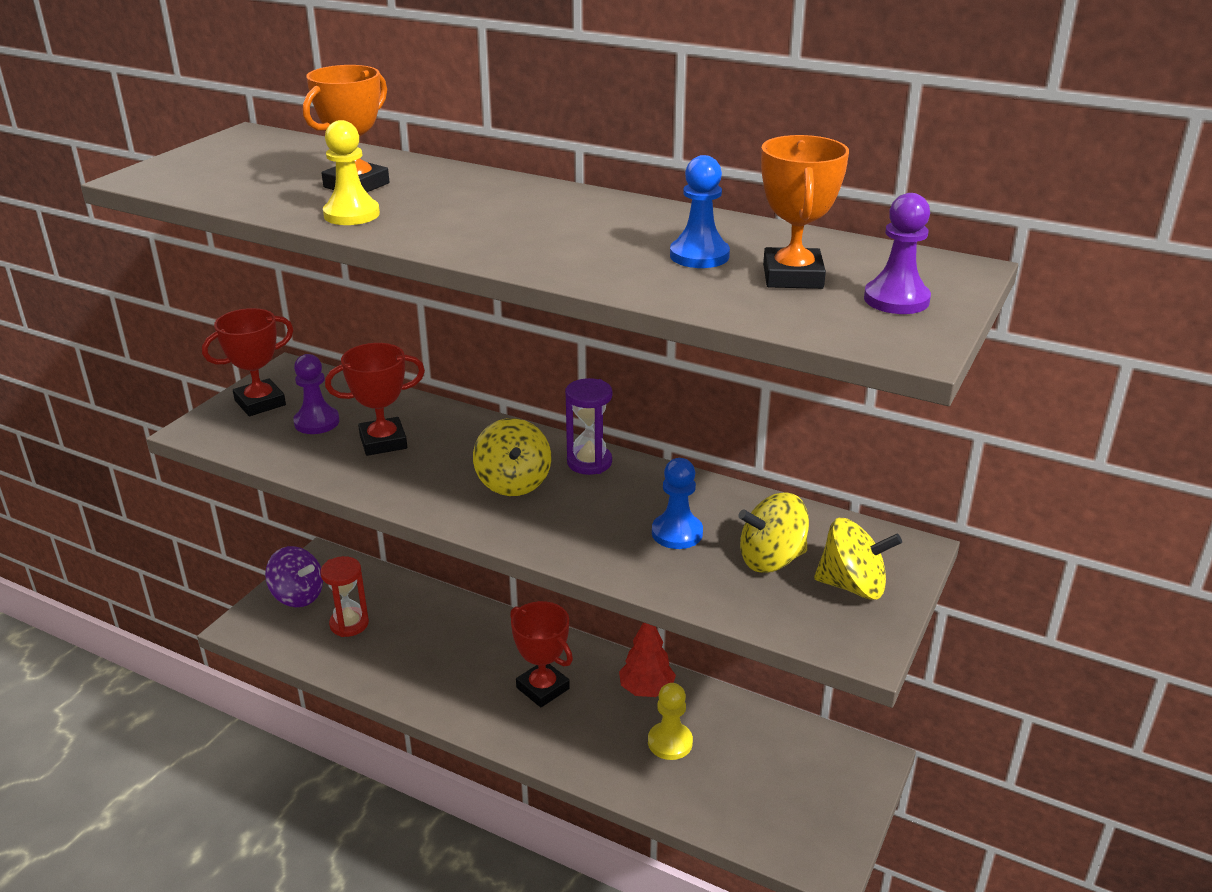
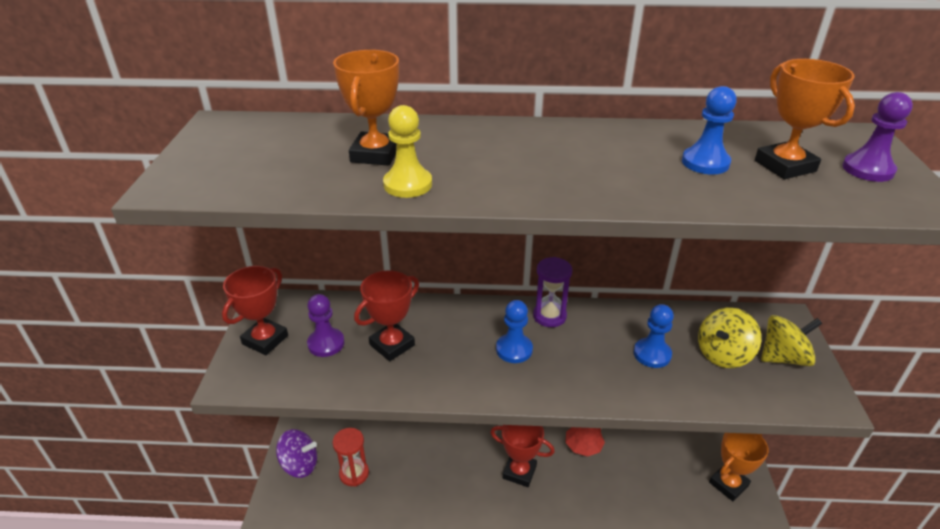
camera: 25 degrees left, 5 degrees up
(513, 482) = (514, 349): yellow spinning top -> blue pawn
(670, 742) = (622, 479): yellow pawn -> none
(816, 800) = (728, 484): none -> orange trophy

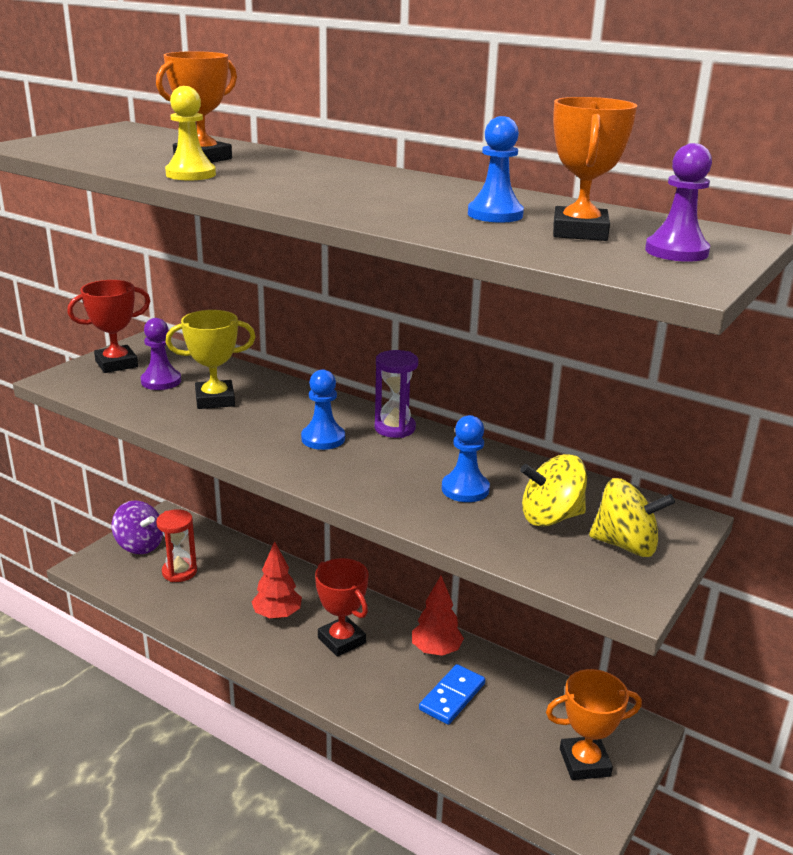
camera: 30 degrees right, 10 degrees down
(392, 345) = (215, 400): red trophy -> yellow trophy
(459, 474) = (277, 615): none -> red tree
(622, 478) = (452, 696): none -> blue domino

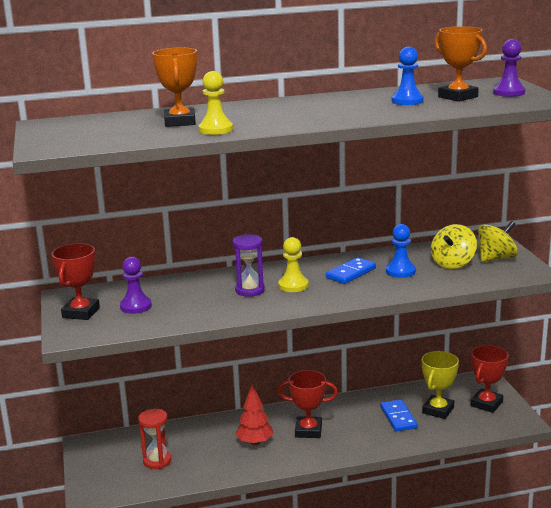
camera: 45 degrees left, 5 degrees down
(139, 545) = (101, 466): purple spinning top -> none
(215, 400) = (192, 298): yellow trophy -> yellow trophy (438, 410)
(323, 439) = (293, 285): blue pawn -> yellow pawn
(395, 428) = (312, 265): purple hourglass -> purple hourglass (250, 290)
(409, 459) = (351, 273): none -> blue domino
(436, 650) = (358, 406): red tree -> none
(584, 762) = (486, 404): orange trophy -> red trophy

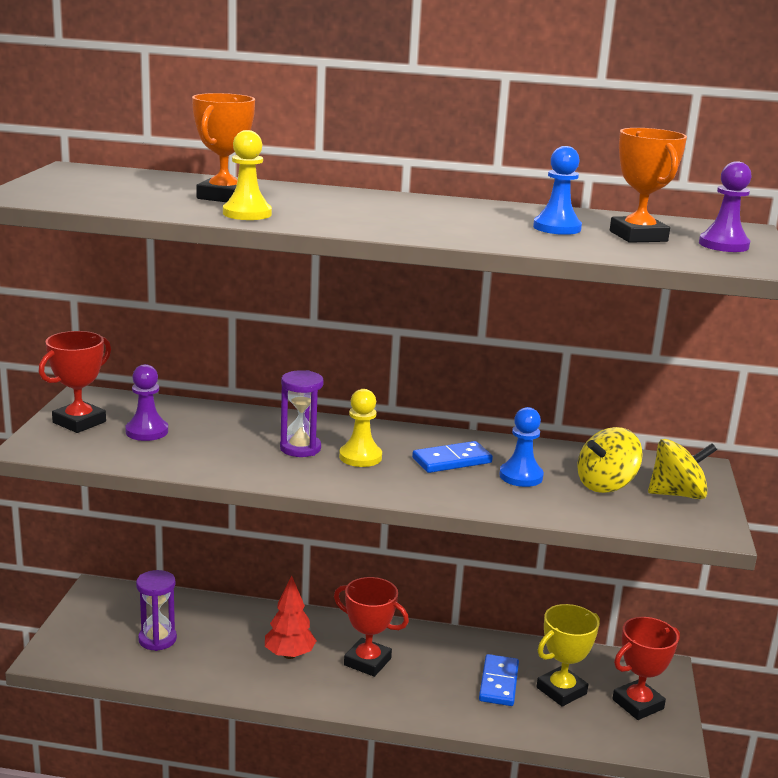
camera: 20 degrees right, 0 degrees up
(157, 461) = (157, 639): red hourglass -> purple hourglass

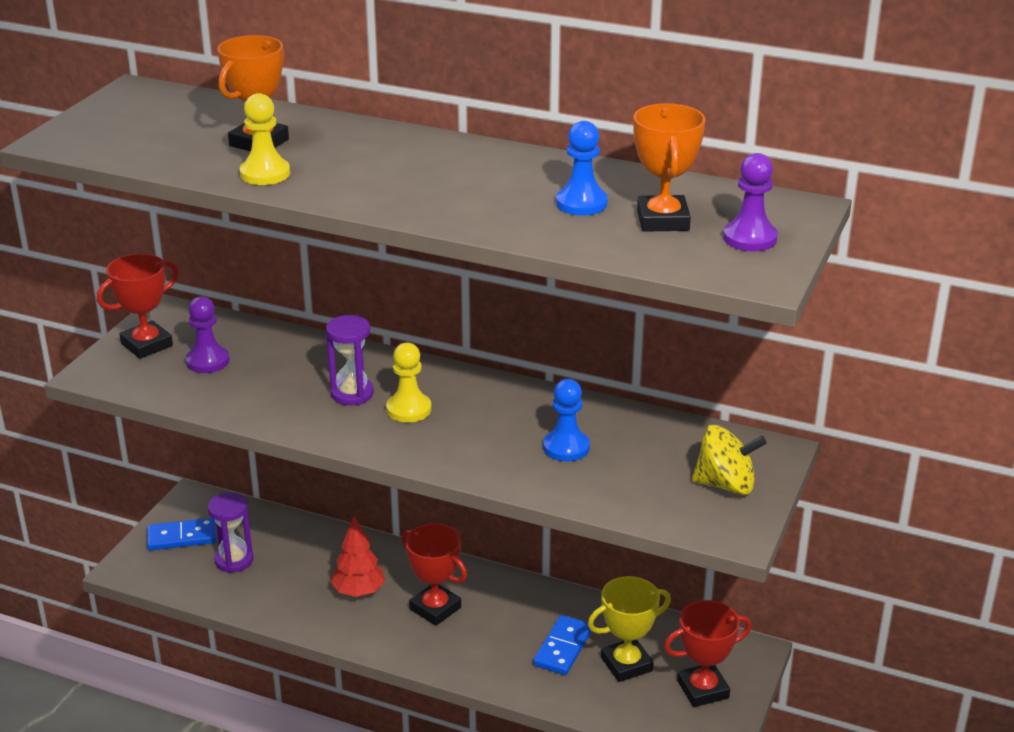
camera: 15 degrees right, 10 degrees up
(452, 461) = (503, 421): blue domino -> blue domino (182, 537)
(605, 485) = (653, 466): yellow spinning top -> none

